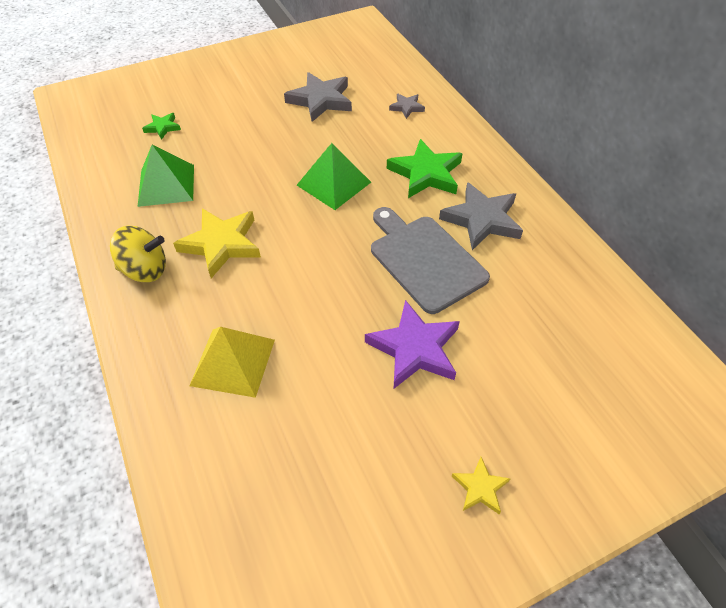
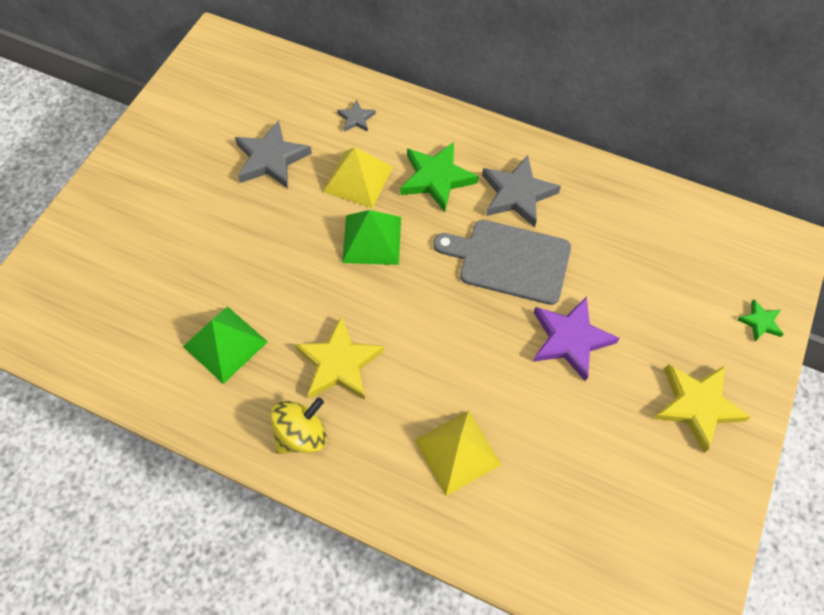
camera: 40 degrees left, 10 degrees up
(162, 127) = (149, 288): green star -> green star (760, 322)
(366, 142) = (358, 179): none -> yellow pyramid
(480, 488) = (697, 406): yellow star -> yellow star, size x1.96

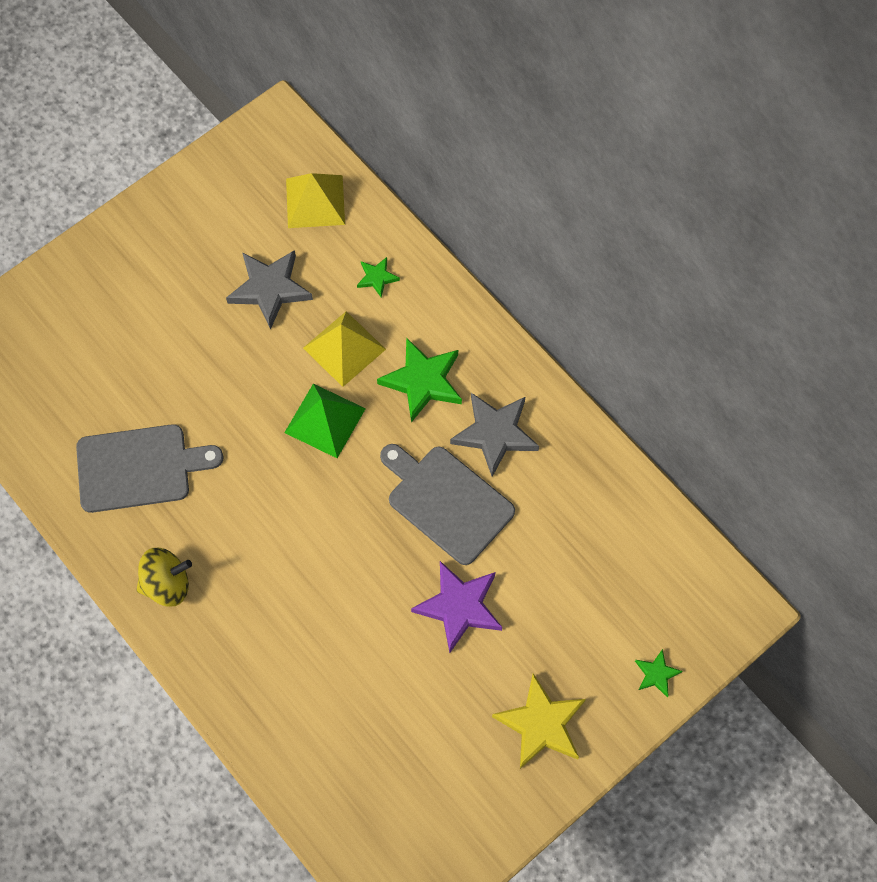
camera: 25 degrees right, 5 degrees up
(225, 344) = (139, 467): green pyramid -> grey cutting board
(339, 363) = (232, 533): yellow star -> none
(356, 118) = (377, 278): grey star -> green star
(457, 452) = (295, 663): yellow pyramid -> yellow pyramid (315, 201)

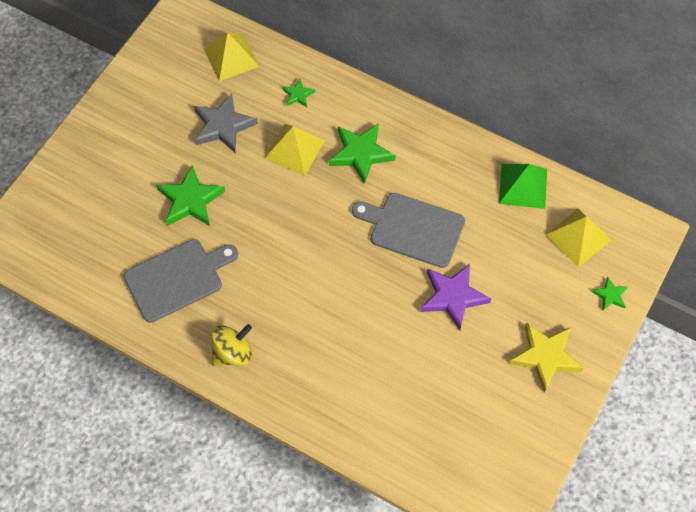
camera: 20 degrees left, 5 degrees down
(193, 373) = (190, 200): none -> green star
(325, 420) = (301, 202): green pyramid -> green pyramid (523, 186)
(495, 434) = (427, 172): grey star -> none
(649, 584) = (578, 237): none -> yellow pyramid

